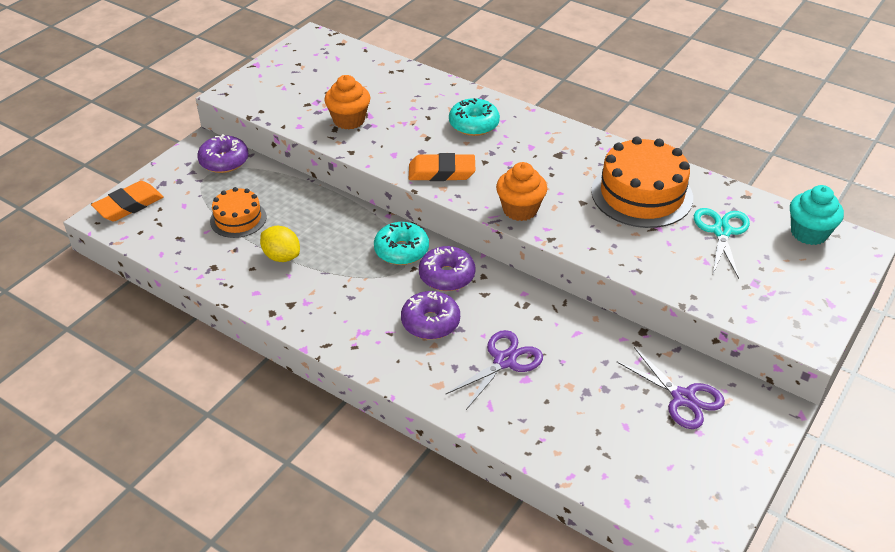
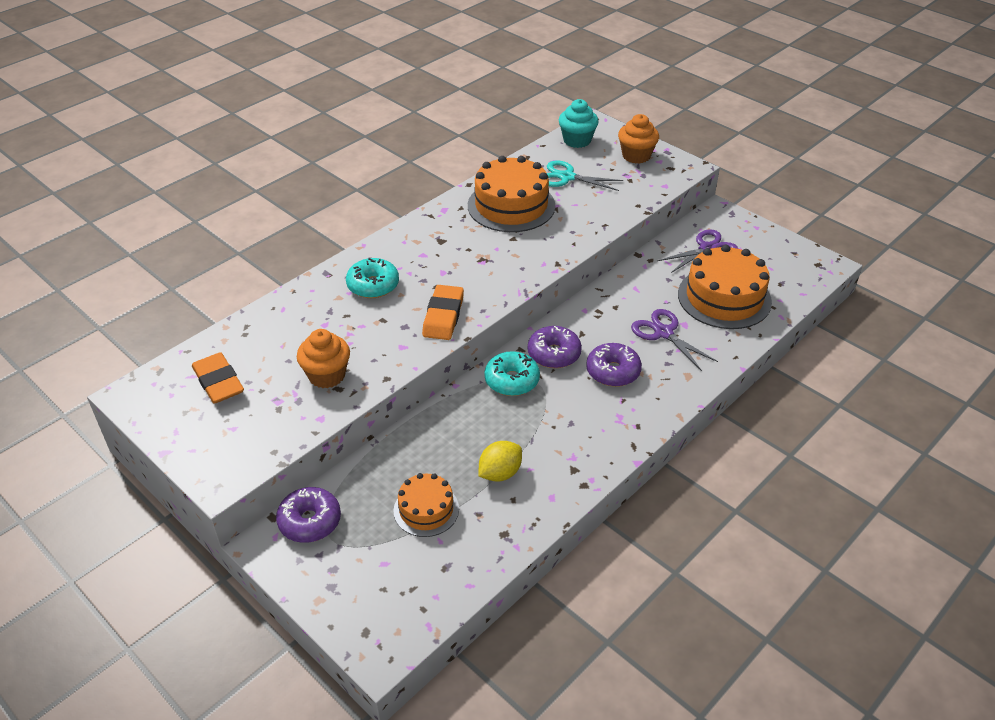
camera: 80 degrees left, 0 degrees up
(129, 205) = (366, 623): orange eraser -> orange eraser (218, 382)
(520, 209) = (514, 275): orange cupcake -> orange cupcake (636, 156)
(588, 416) = (724, 298): none -> orange cake

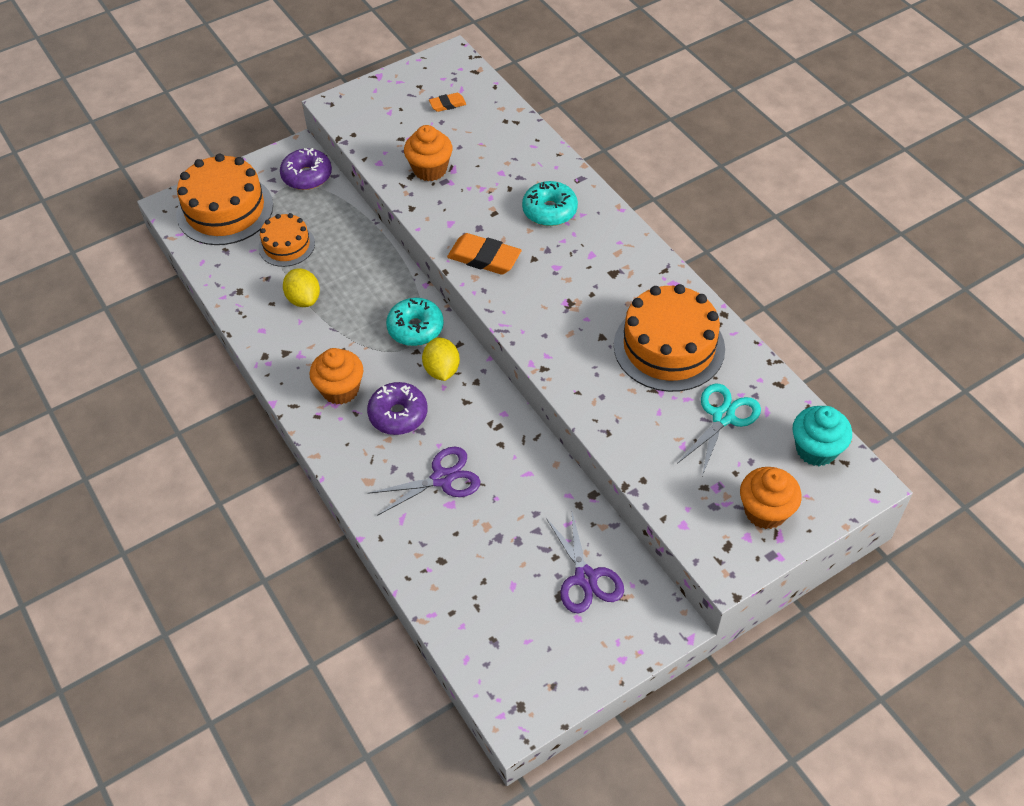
camera: 105 degrees right, 10 degrees up
(218, 382) = (447, 104): orange eraser -> orange eraser, size x0.55
(554, 354) = (442, 370): purple donut -> yellow lemon
(602, 416) = (340, 390): none -> orange cupcake
(724, 298) = (484, 562): orange cake -> orange cake (225, 210)

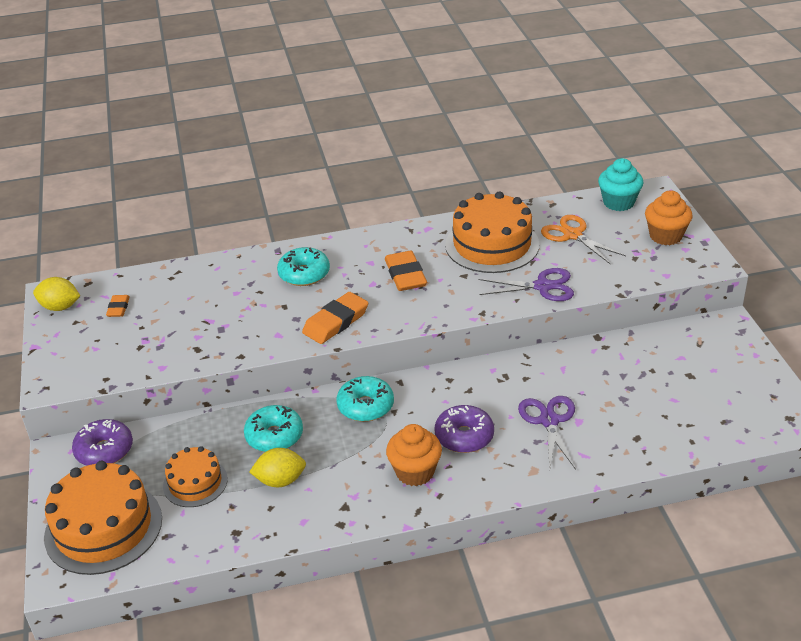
camera: 70 degrees left, 15 degrees down
(356, 277) = (274, 436): none -> turquoise donut
(430, 169) = (198, 335): orange cupcake -> none
(442, 370) = (425, 398): yellow lemon -> yellow lemon (60, 307)
(581, 289) = (405, 275): none -> orange eraser
(585, 578) = (677, 358): purple scissors -> purple scissors (543, 286)
(723, 417) = (573, 235): turquoise scissors -> orange scissors

